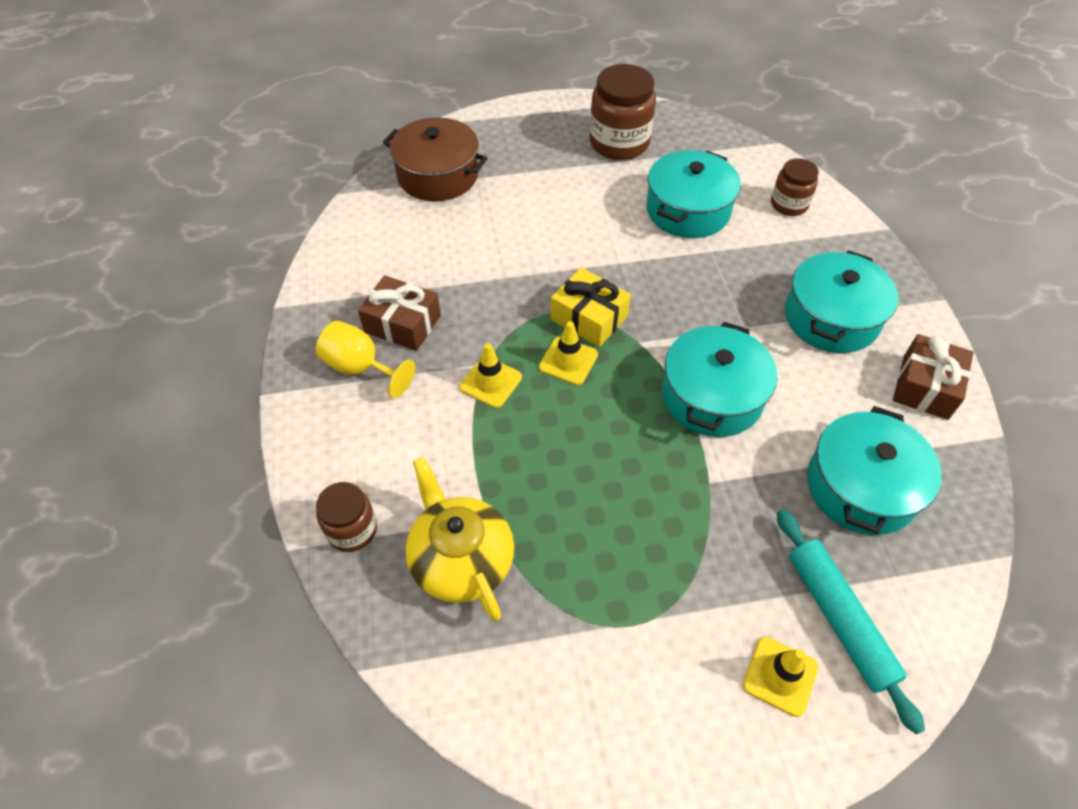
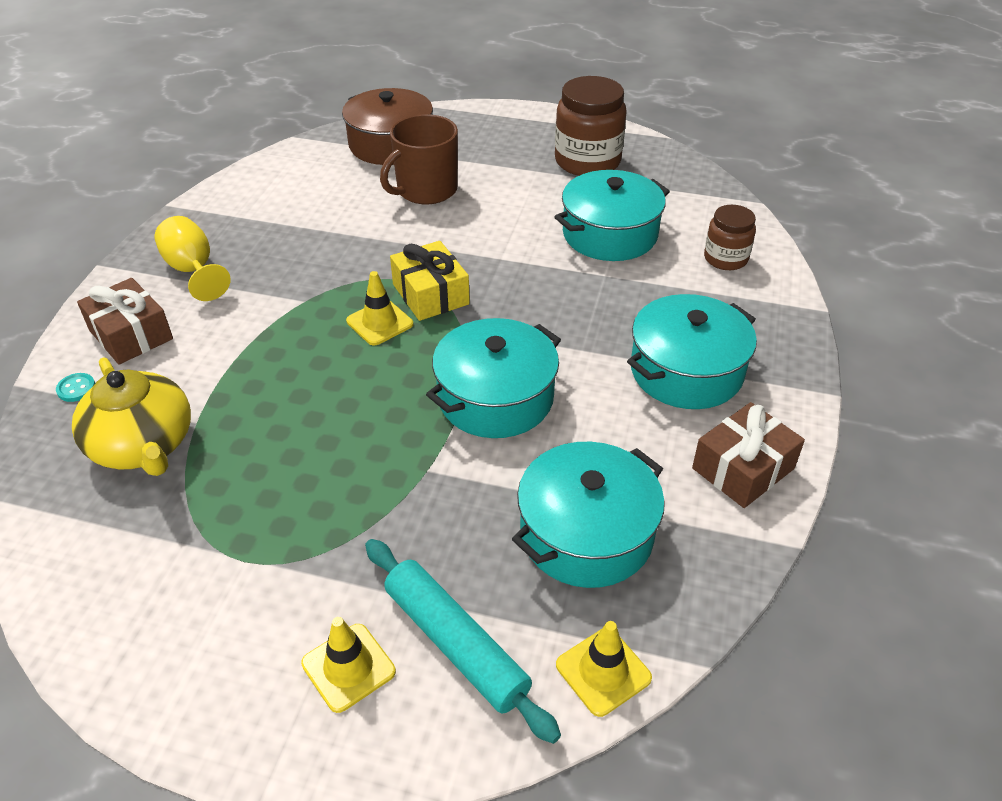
camera: 25 degrees right, 10 degrees down
(352, 530) = (76, 388): brown jar -> turquoise button
(402, 324) = (258, 248): brown gift -> brown gift (131, 335)
(461, 559) = (143, 446): yellow teapot -> yellow teapot turned 150 degrees clockwise
(491, 382) = (294, 317): yellow traffic cone -> yellow traffic cone (603, 671)
(506, 214) = (425, 190): none -> brown mug
(839, 619) = (456, 643): turquoise rolling pin -> turquoise rolling pin turned 45 degrees counterclockwise

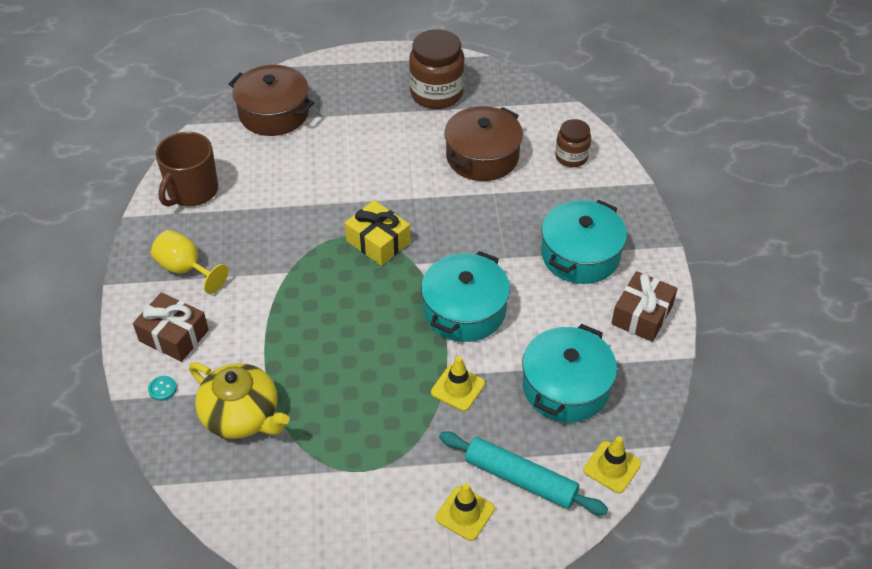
camera: 20 degrees left, 5 degrees up
(379, 323) = (354, 275): yellow traffic cone -> yellow traffic cone (458, 388)
(425, 190) = (326, 151): brown mug -> brown mug (192, 191)
(609, 234) = (482, 156): turquoise pot -> brown pot

